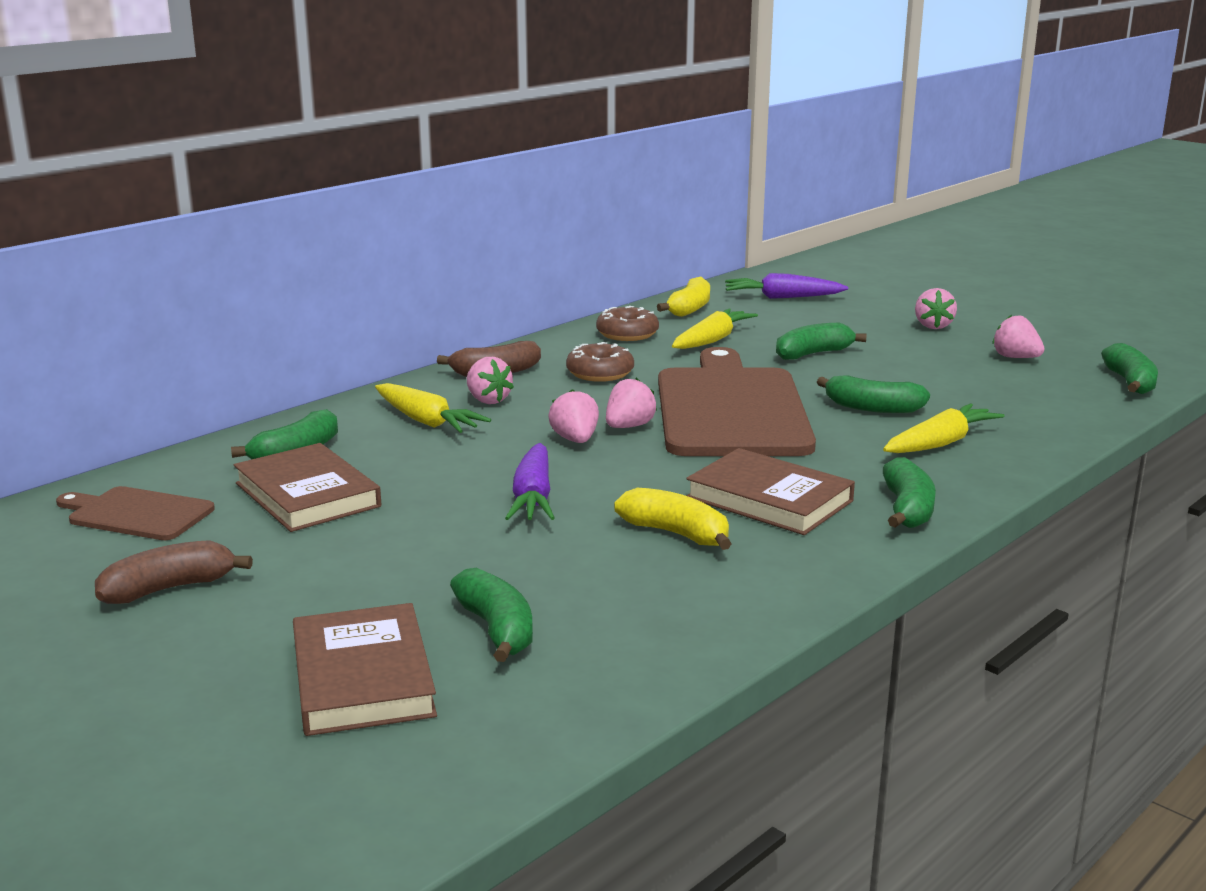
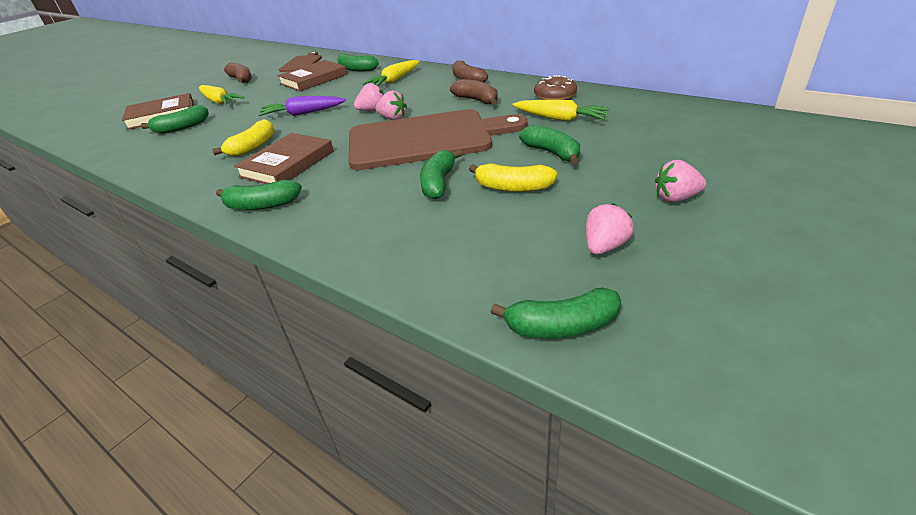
camera: 85 degrees right, 15 degrees up
(488, 400) = (425, 85): pink strawberry -> none
(600, 373) = (476, 100): brown donut -> brown banana
(689, 308) = (629, 103): yellow banana -> yellow banana (512, 187)
(782, 297) = (695, 128): purple carrot -> none
(940, 443) = (371, 212): yellow carrot -> yellow carrot (219, 101)

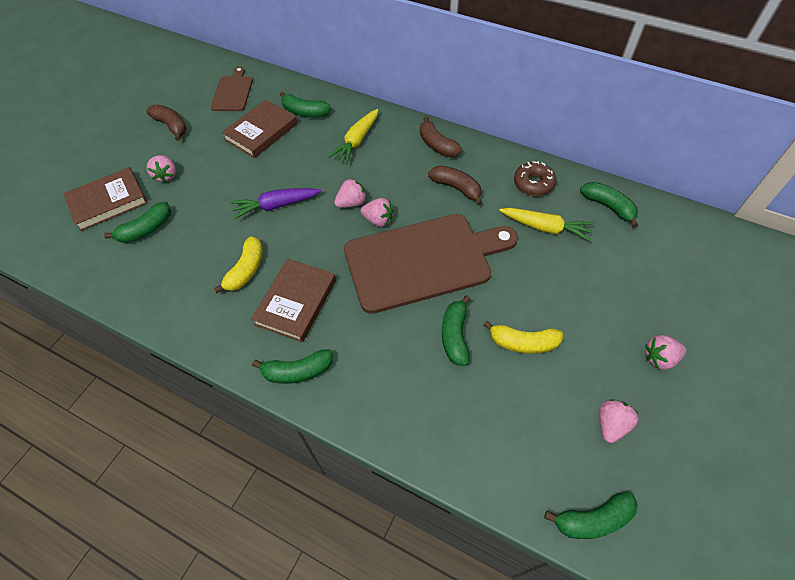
camera: 10 degrees left, 20 degrees up
(219, 101) = (166, 175): yellow carrot -> pink strawberry
(552, 153) = (547, 288): green banana -> green banana (608, 207)

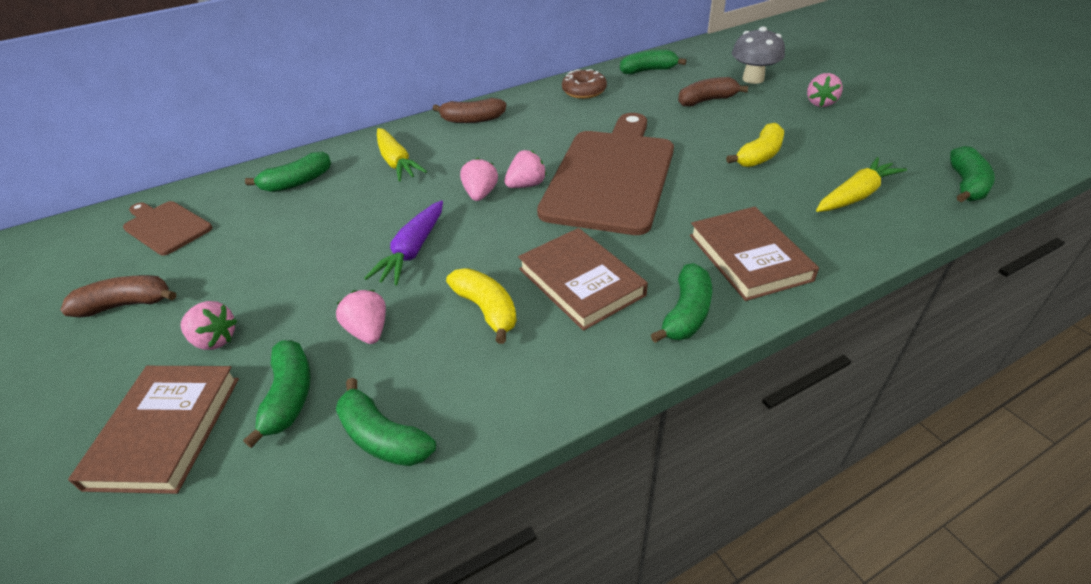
camera: 55 degrees left, 15 degrees down
(261, 131) = (274, 224): brown book -> brown book (749, 257)
(455, 336) = (722, 188): green banana -> green banana (383, 437)
(456, 188) = (541, 128): brown banana -> brown banana (707, 100)
(545, 227) = (640, 103): yellow carrot -> yellow carrot (855, 196)
(611, 424) = (873, 144): pink strawberry -> pink strawberry (368, 331)
(663, 288) = (753, 79): none -> grey mushroom

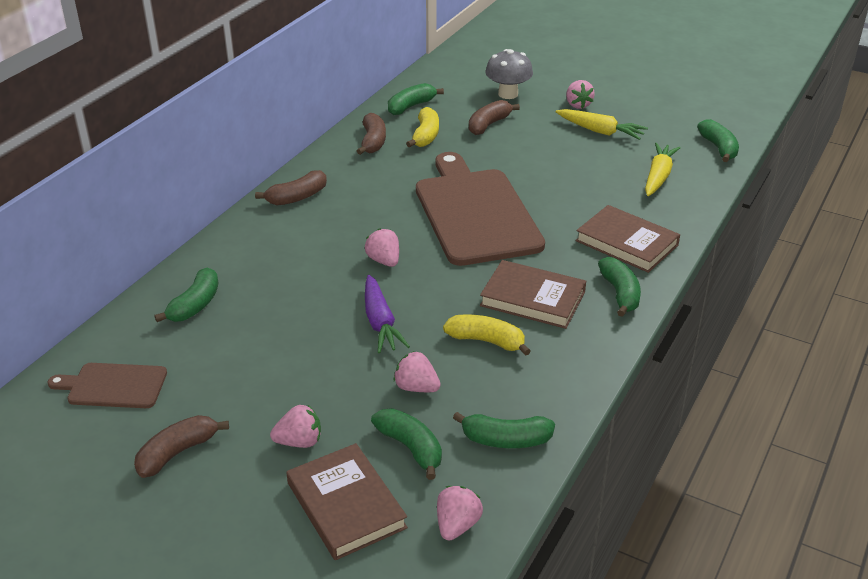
camera: 35 degrees left, 5 degrees down
(396, 162) = (272, 257): yellow carrot -> yellow carrot (600, 131)
(526, 185) = (414, 241): pink strawberry -> pink strawberry (457, 525)
(584, 91) = (373, 141): brown donut -> brown banana
(759, 156) = (570, 163): yellow banana -> yellow banana (425, 135)

